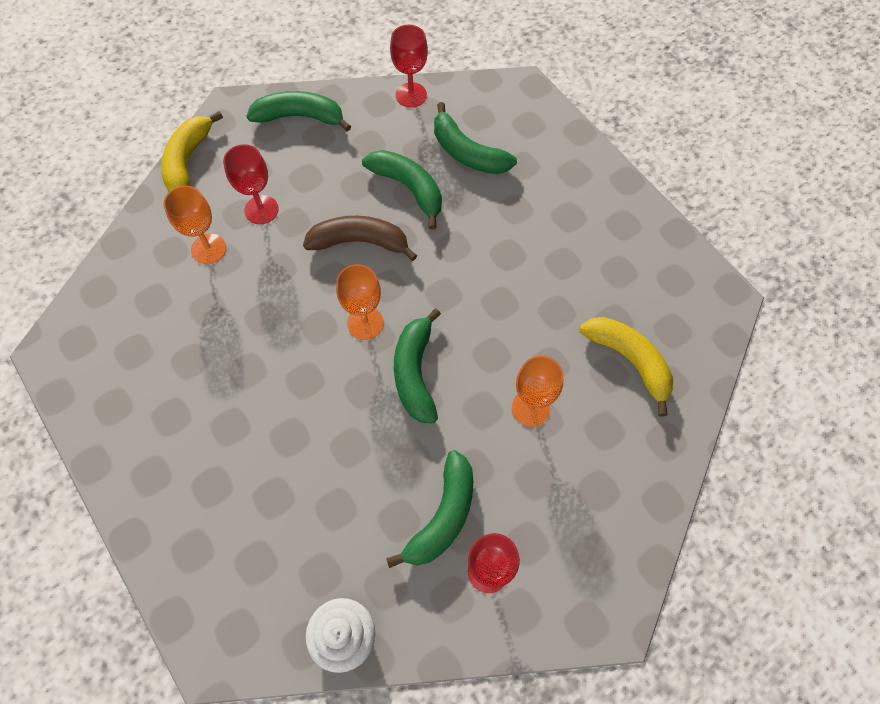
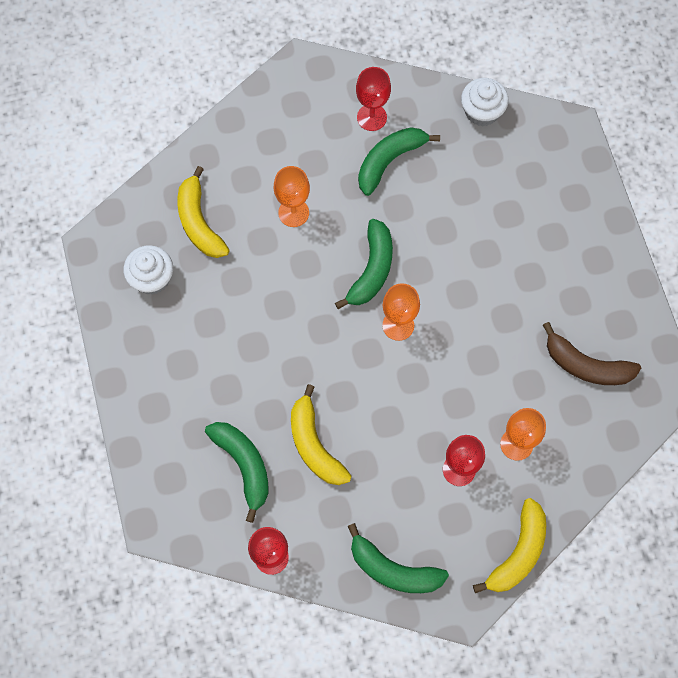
camera: 160 degrees left, 5 degrees up
(360, 242) = (378, 404): brown banana -> brown banana (586, 365)
(409, 188) = (314, 445): green banana -> yellow banana
(645, 285) = (152, 278): none -> white cupcake

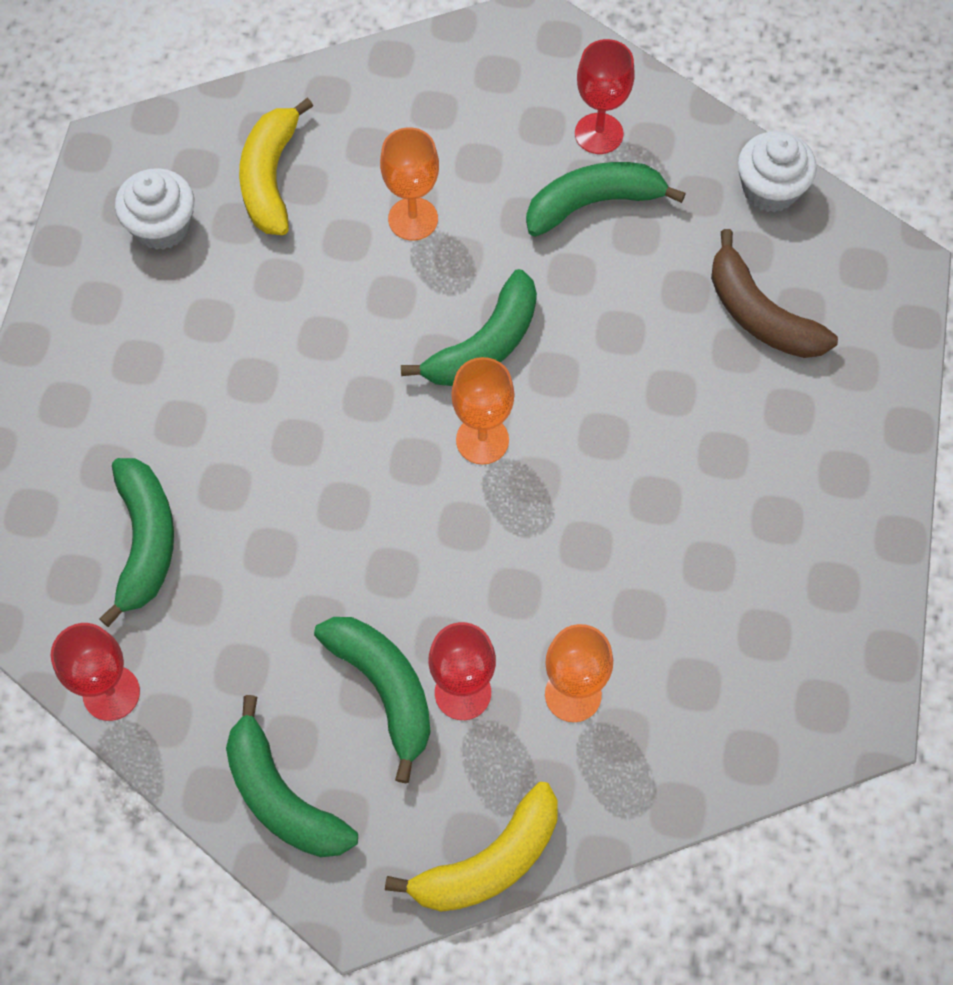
camera: 25 degrees right, 5 degrees down
(314, 445) = (264, 558): yellow banana -> none
(417, 487) = (384, 689): none -> green banana
(586, 365) = (745, 624): brown banana -> brown banana (759, 314)

